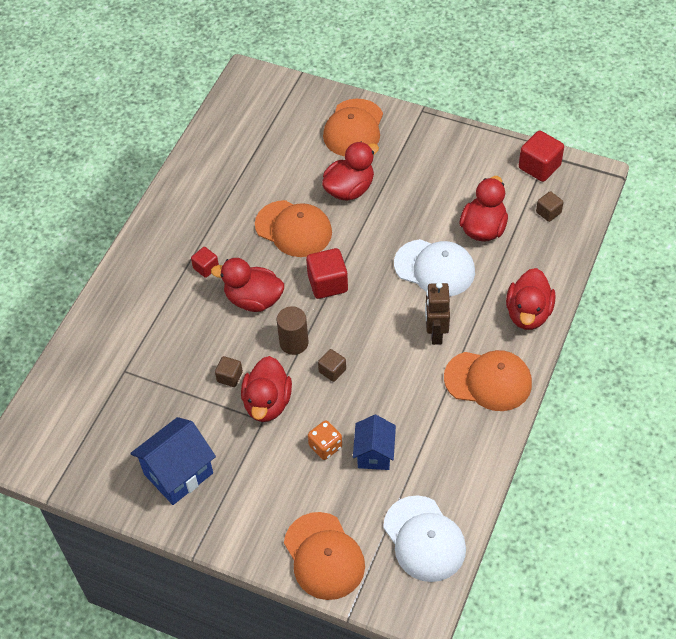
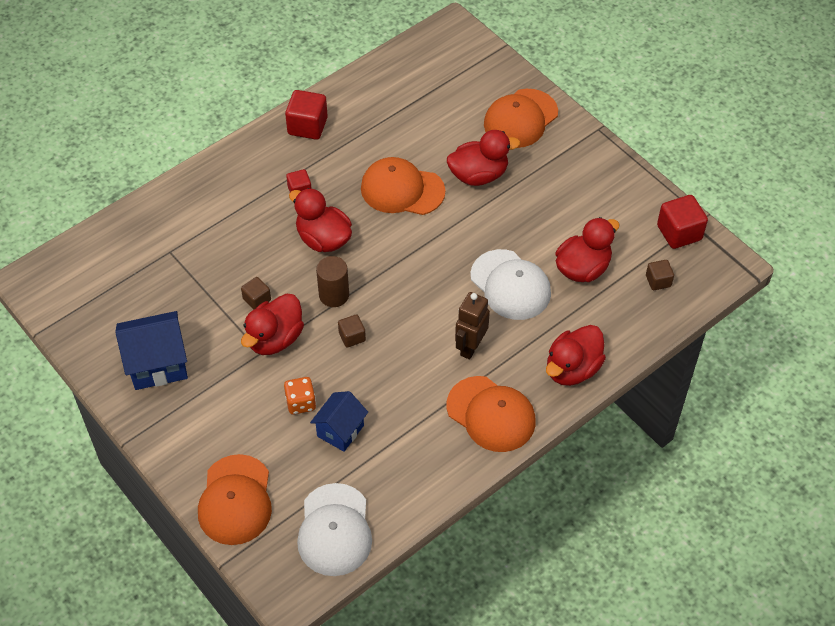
camera: 25 degrees right, 0 degrees up
(293, 229) = (402, 190): orange cap -> orange cap turned 135 degrees clockwise
(327, 283) = (400, 254): red cube -> red cube (307, 126)

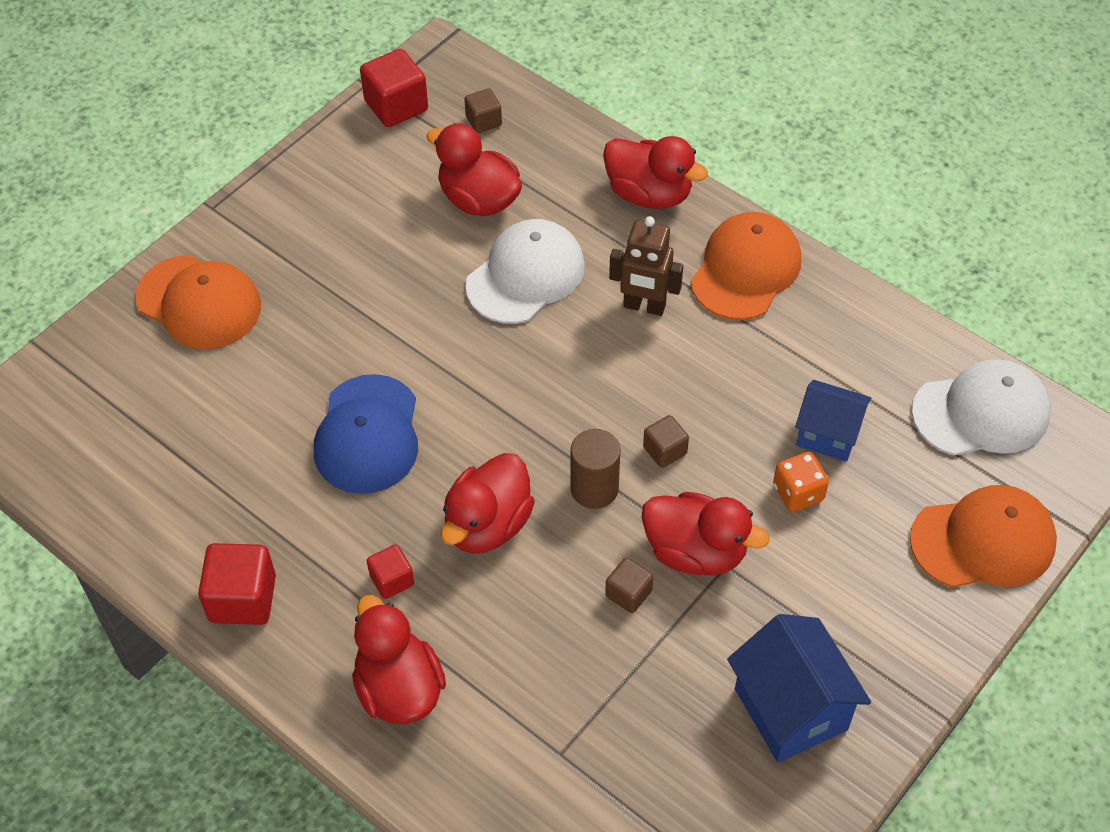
camera: 100 degrees left, 0 degrees up
(402, 190) = (367, 435): orange cap -> blue cap
(478, 175) = (323, 340): red duck -> red duck (399, 688)

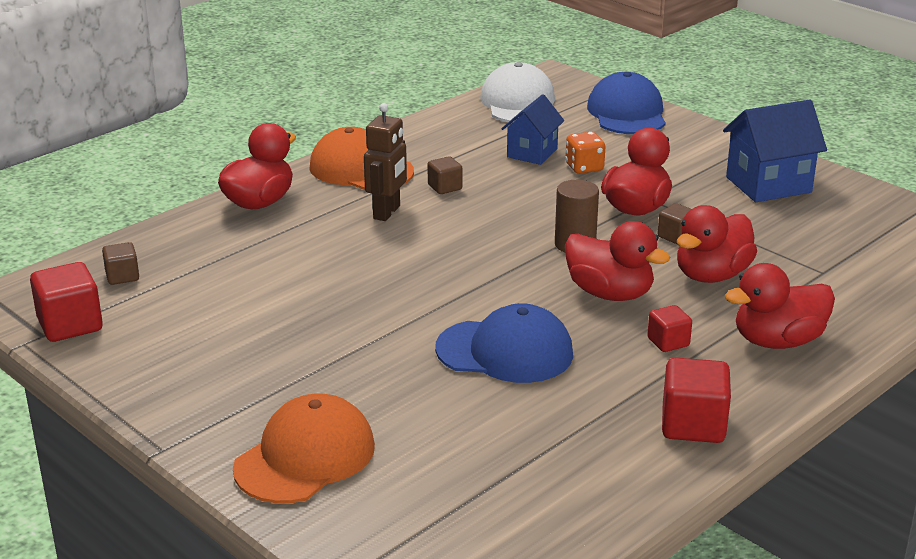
camera: 85 degrees left, 25 degrees down
(478, 200) = (228, 283): red duck -> red duck (711, 275)
(525, 275) = (333, 264): white cap -> none
(665, 450) = (539, 213): brown cube -> brown cube (445, 187)
(983, 541) = (627, 113): orange cap -> blue cap

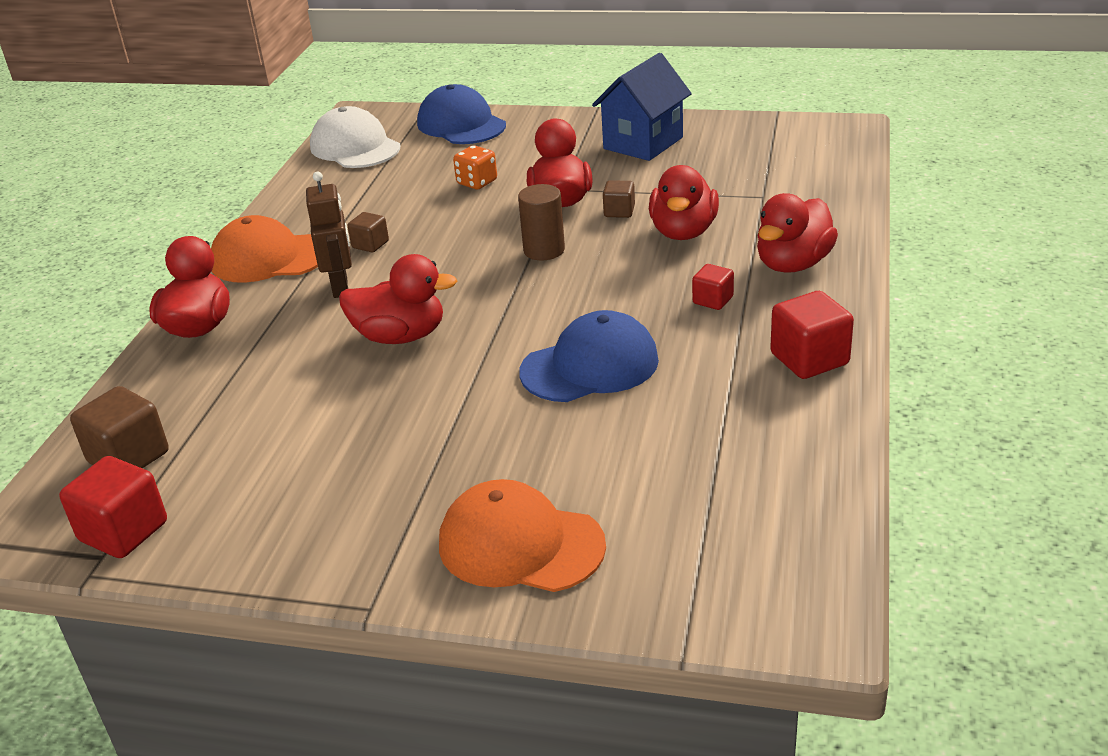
camera: 30 degrees left, 5 degrees up
(122, 276) = (128, 457): brown cube -> brown cube, size x1.72
(305, 457) = (520, 544): orange cap -> orange cap turned 75 degrees counterclockwise
(532, 153) = (416, 186): blue house -> none
(610, 293) = (620, 280): red duck -> red duck (400, 336)

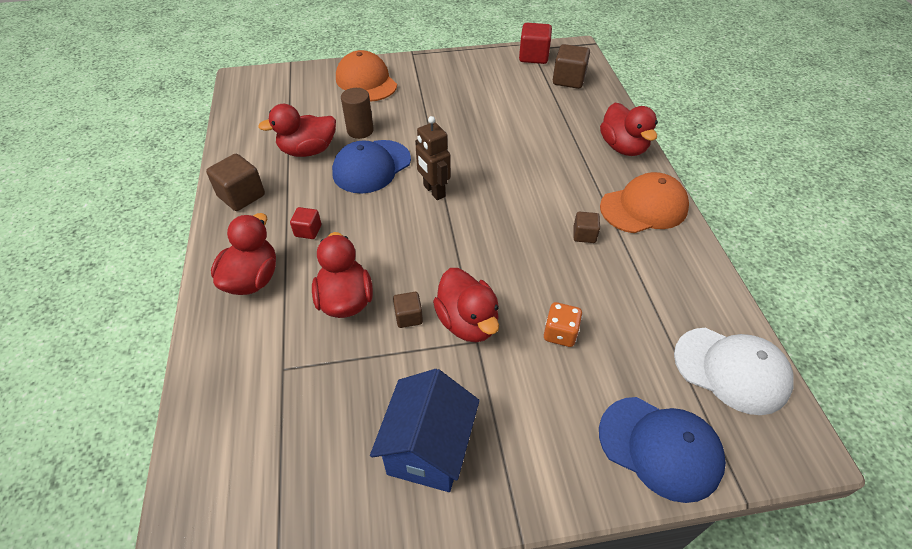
camera: 155 degrees right, 15 degrees up
(341, 287) = (567, 192): brown robot -> brown robot (434, 191)
(400, 336) = (496, 164): red duck -> red duck (308, 151)
(520, 544) = (366, 81): orange cap -> orange cap turned 120 degrees counterclockwise
(544, 250) = (448, 256): brown cylinder -> brown cylinder (360, 130)
(809, 359) = (241, 196): red cube -> brown cube

